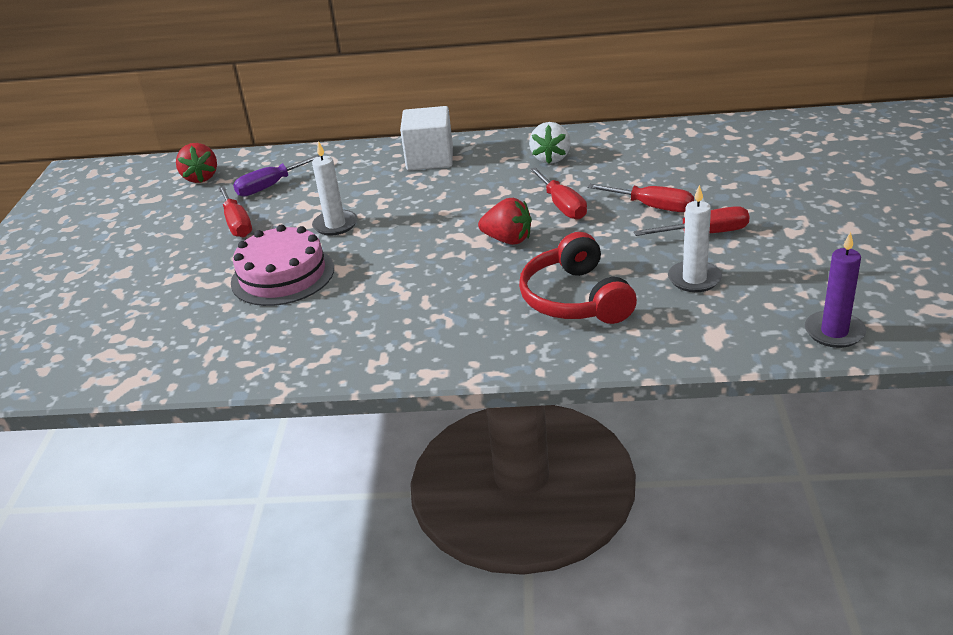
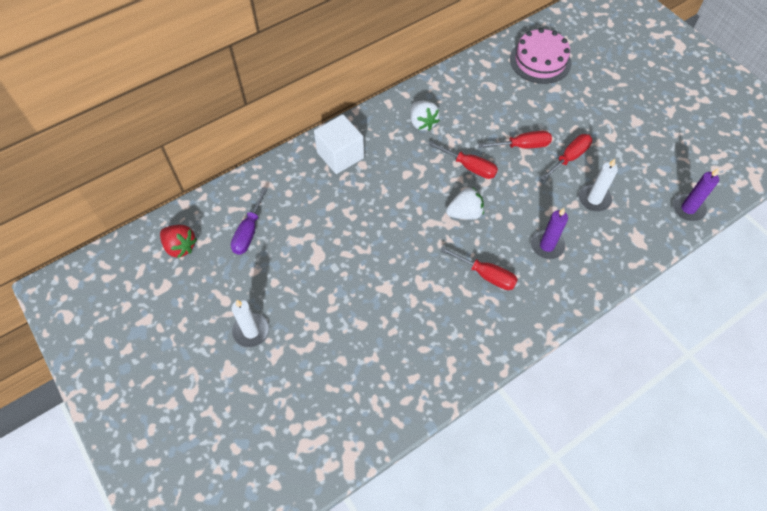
camera: 40 degrees left, 25 degrees up
(237, 224) = (265, 281): red screwdriver -> red screwdriver (486, 275)
(283, 275) = (351, 314): pink cake -> pink cake (540, 61)
(335, 225) = (339, 250): white candle -> white candle (251, 331)
(508, 240) = (465, 213): red strawberry -> white strawberry
(575, 298) = (547, 245): red headphones -> purple candle

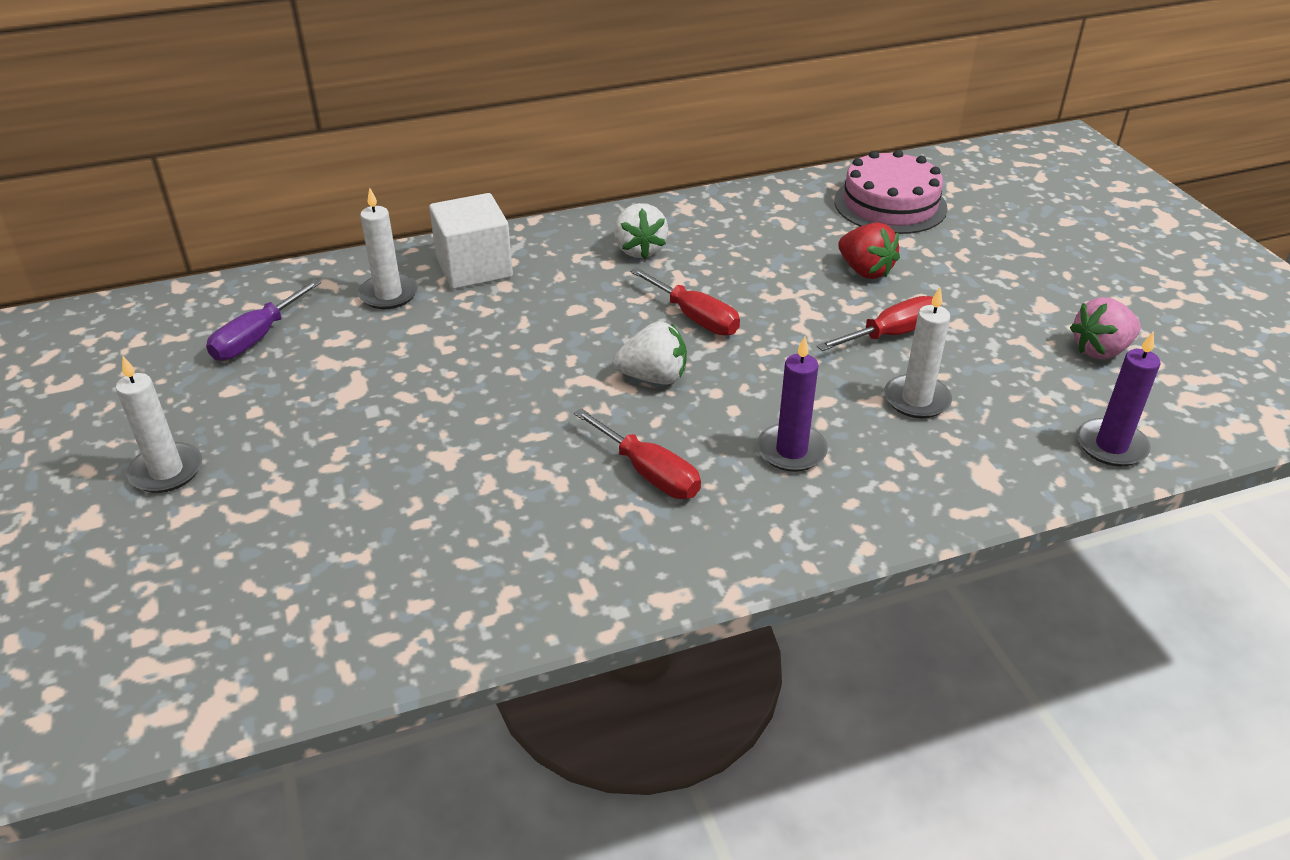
camera: 15 degrees right, 20 degrees down
(180, 247) = (132, 337): red strawberry -> red strawberry (865, 271)
(303, 185) = (388, 294): none -> white candle
(522, 146) = (807, 305): red screwdriver -> none
(669, 147) = (1100, 350): none -> pink strawberry

